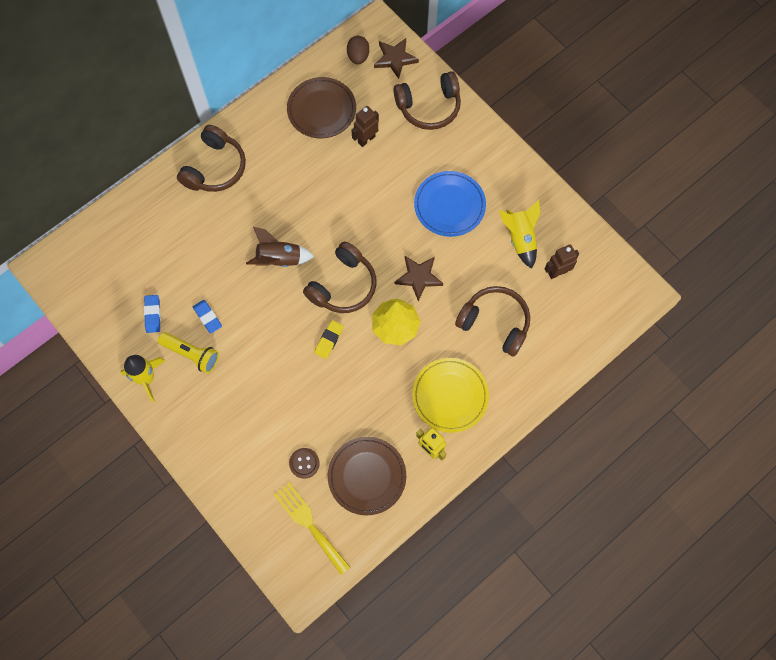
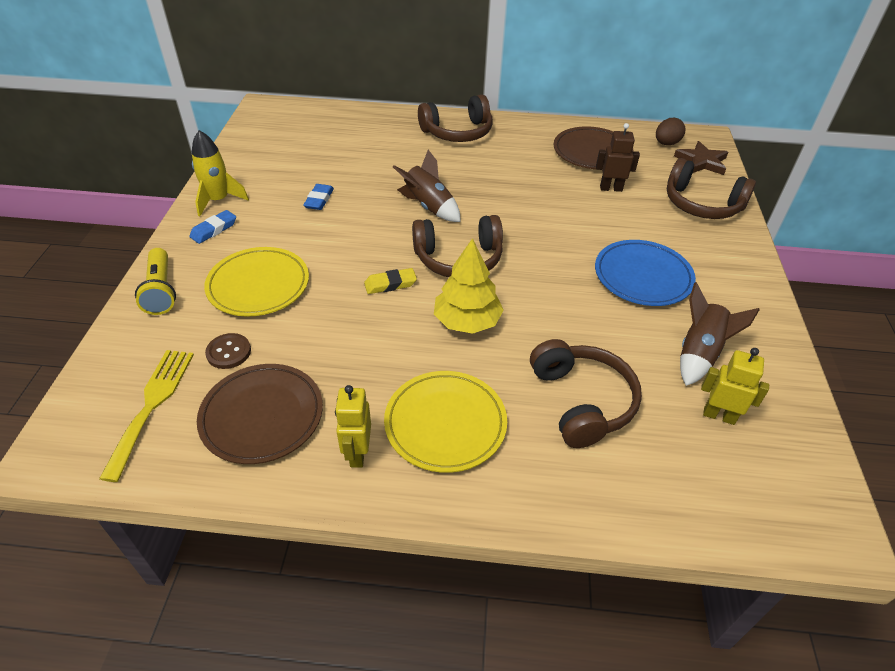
camera: 45 degrees right, 25 degrees down
(153, 314) = (285, 172): blue eraser -> blue eraser (214, 230)
(192, 354) = (271, 211): yellow flashlight -> yellow flashlight (161, 291)
(261, 411) = (258, 285): none -> yellow plate
(418, 277) = (541, 304): brown star -> none
(520, 238) = (699, 353): yellow rocket -> brown rocket
(557, 272) = (719, 415): brown robot -> yellow robot

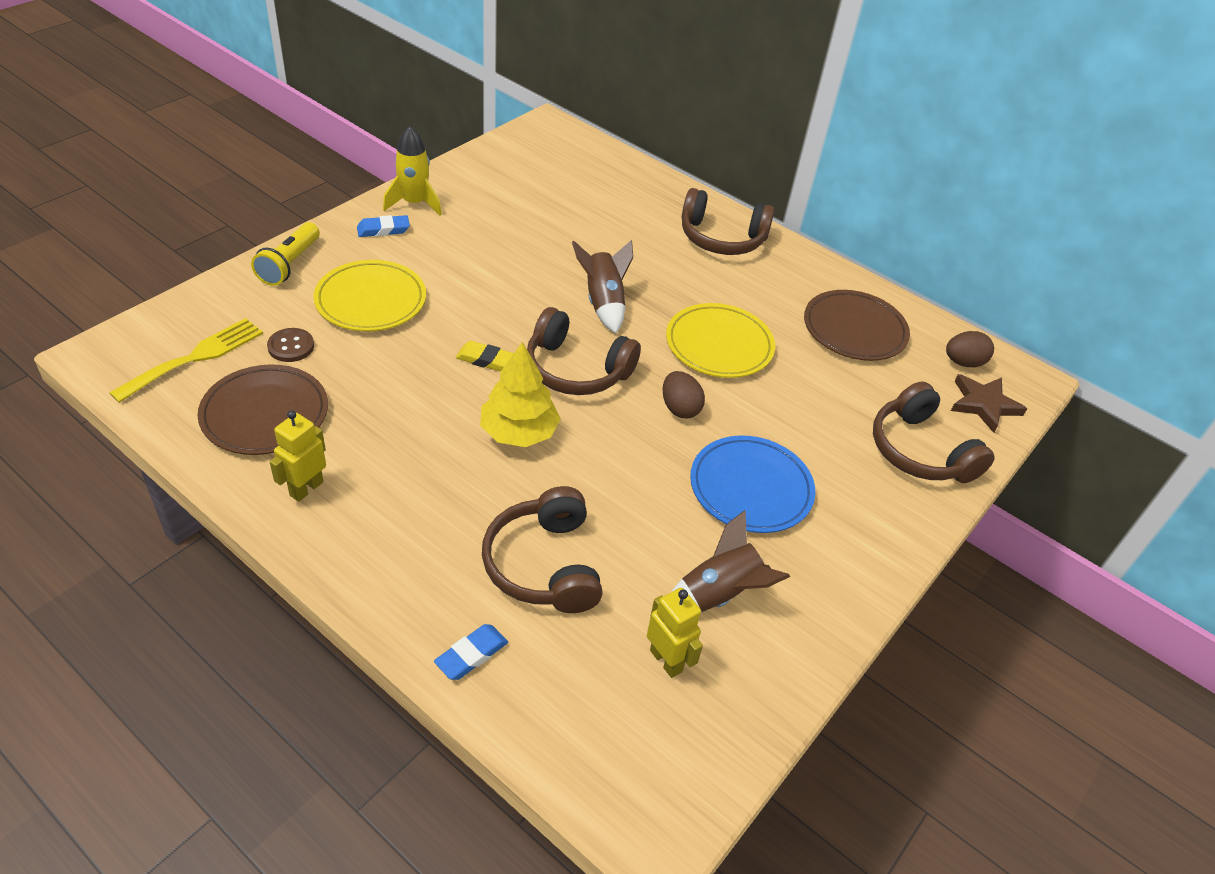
camera: 30 degrees right, 0 degrees up
(319, 200) = (504, 245): blue eraser -> blue eraser (471, 655)
(445, 423) = (402, 509): yellow plate -> yellow plate (719, 345)
(549, 250) = (680, 408): none -> brown egg
(581, 401) = (544, 565): brown headphones -> brown headphones turned 150 degrees clockwise
(611, 188) = (828, 380): brown robot -> none

